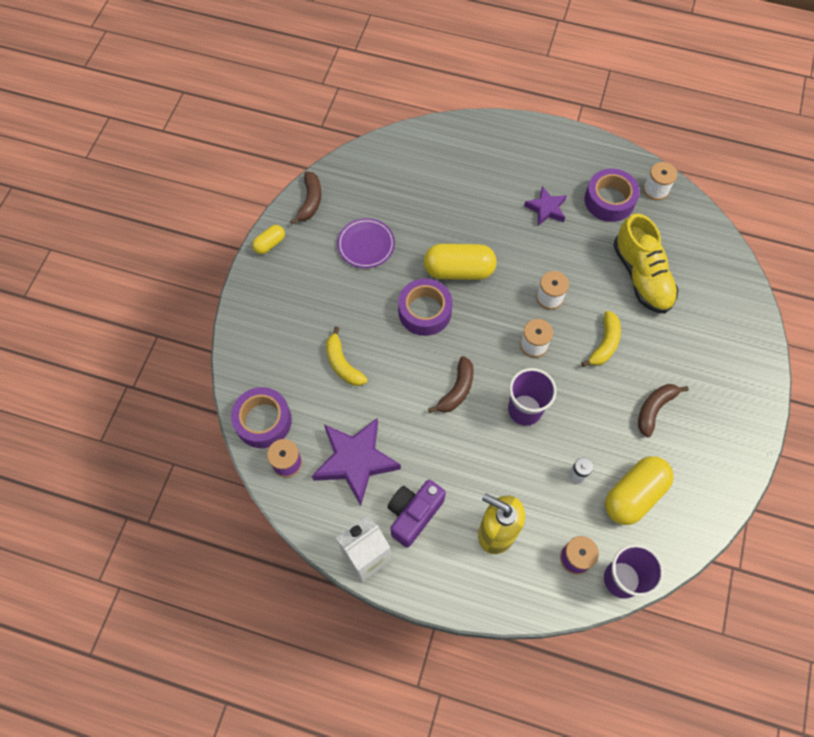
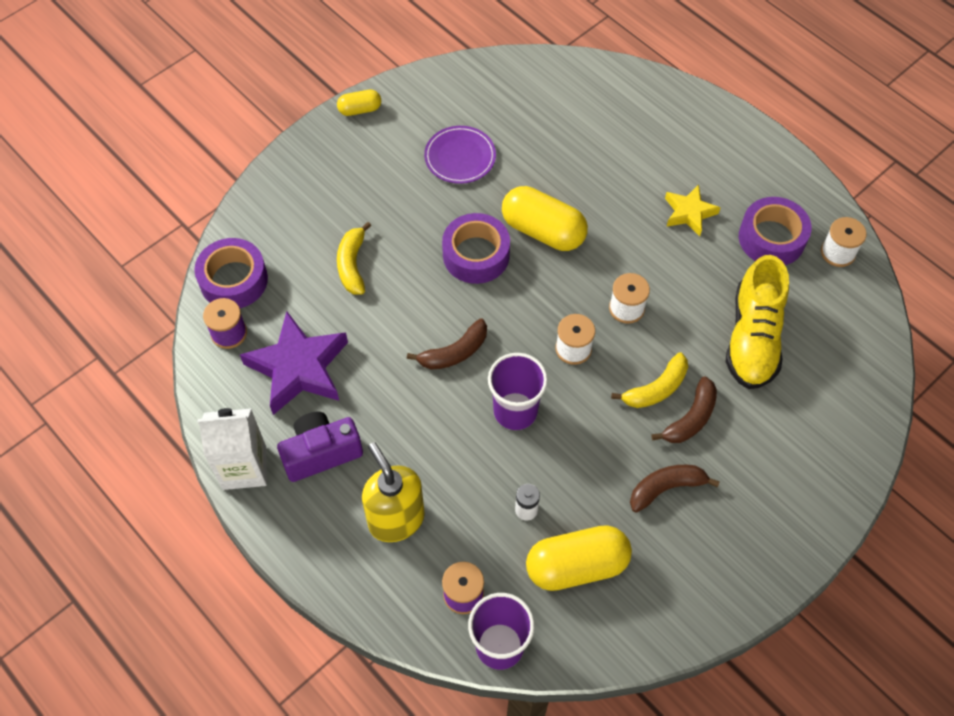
camera: 30 degrees right, 5 degrees down
(310, 201) = (431, 86): brown banana -> brown banana (691, 418)
(546, 209) = (689, 213): purple star -> yellow star

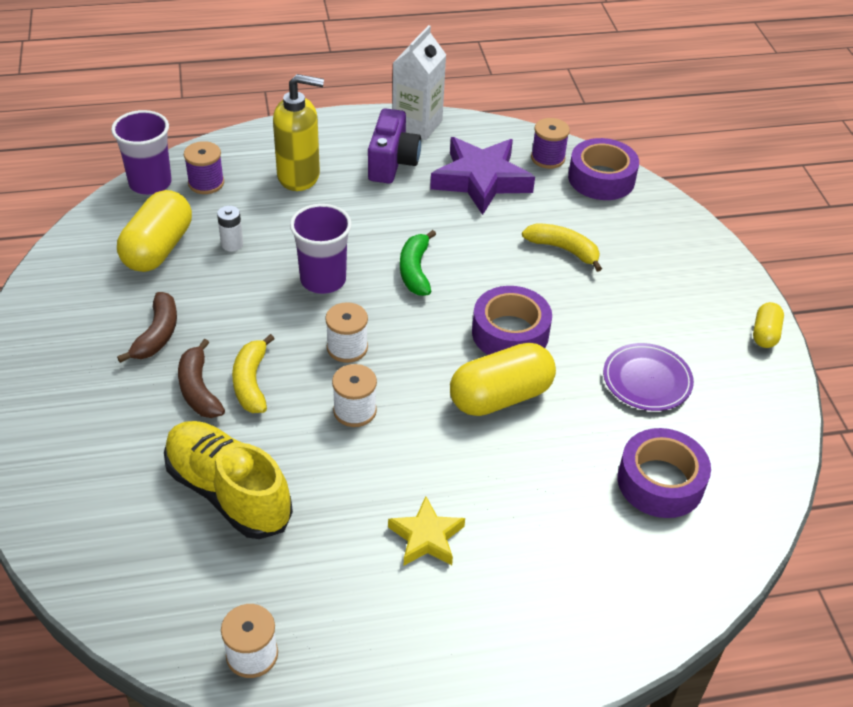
camera: 120 degrees right, 15 degrees down
(454, 352) = (415, 271): brown banana -> green banana
(771, 238) = (328, 597): purple tape -> purple tape (660, 482)

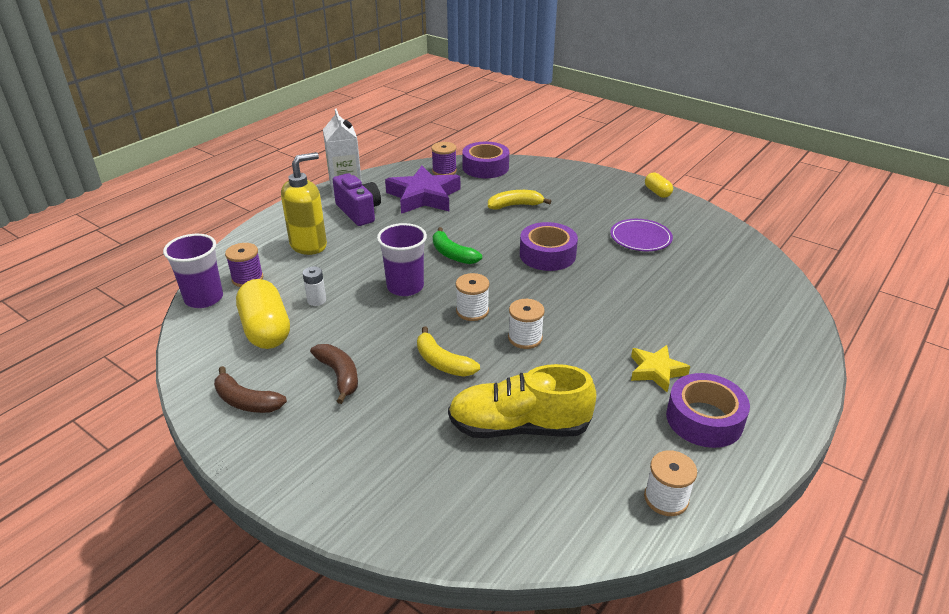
camera: 40 degrees left, 10 degrees down
(198, 389) = (414, 387): brown banana -> brown banana (246, 401)
(500, 397) = (588, 285): yellow capsule -> none
(660, 482) = (713, 275): purple tape -> purple tape (704, 419)

